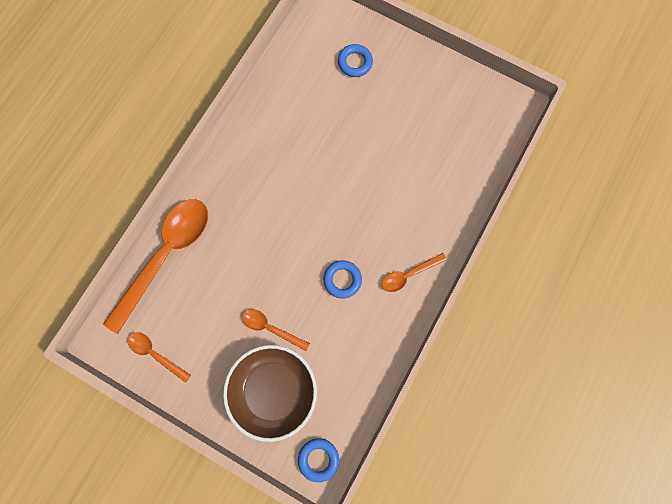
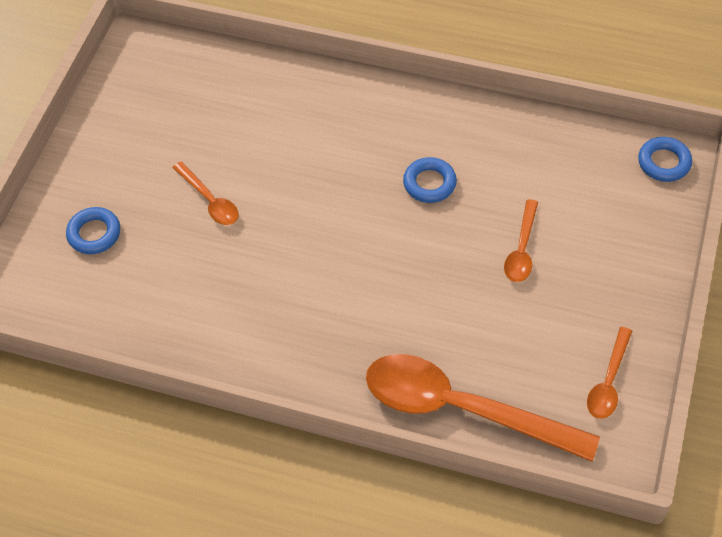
camera: 100 degrees left, 20 degrees down
(273, 391) = (602, 228): brown bowl -> none
(408, 274) = (400, 115): orange spoon -> orange spoon (210, 200)

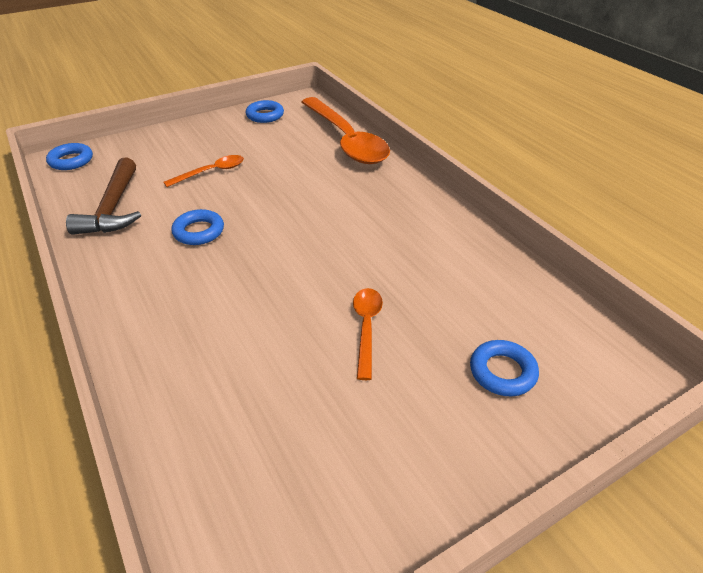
camera: 140 degrees left, 15 degrees down
(531, 151) = (113, 208): none -> brown hammer
(608, 381) = (265, 115): orange spoon -> blue ring

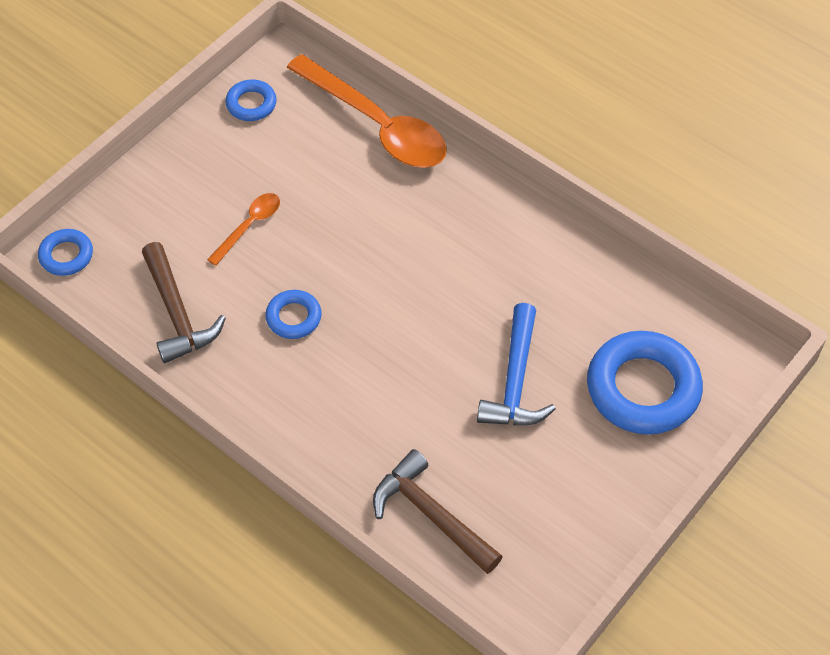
camera: 20 degrees left, 15 degrees up
(203, 430) = (431, 515): none -> brown hammer
(366, 328) = (515, 381): orange spoon -> blue hammer
(502, 372) = (643, 388): blue ring -> blue ring, size x1.99

